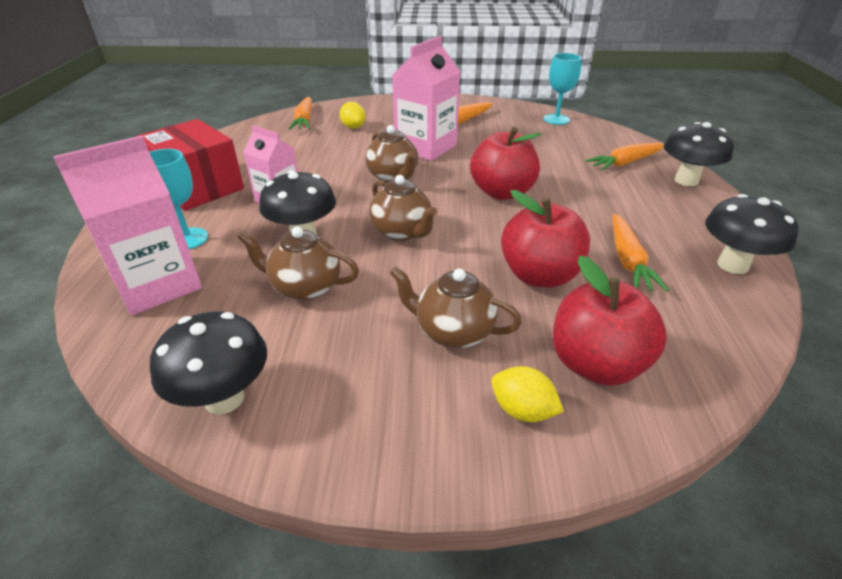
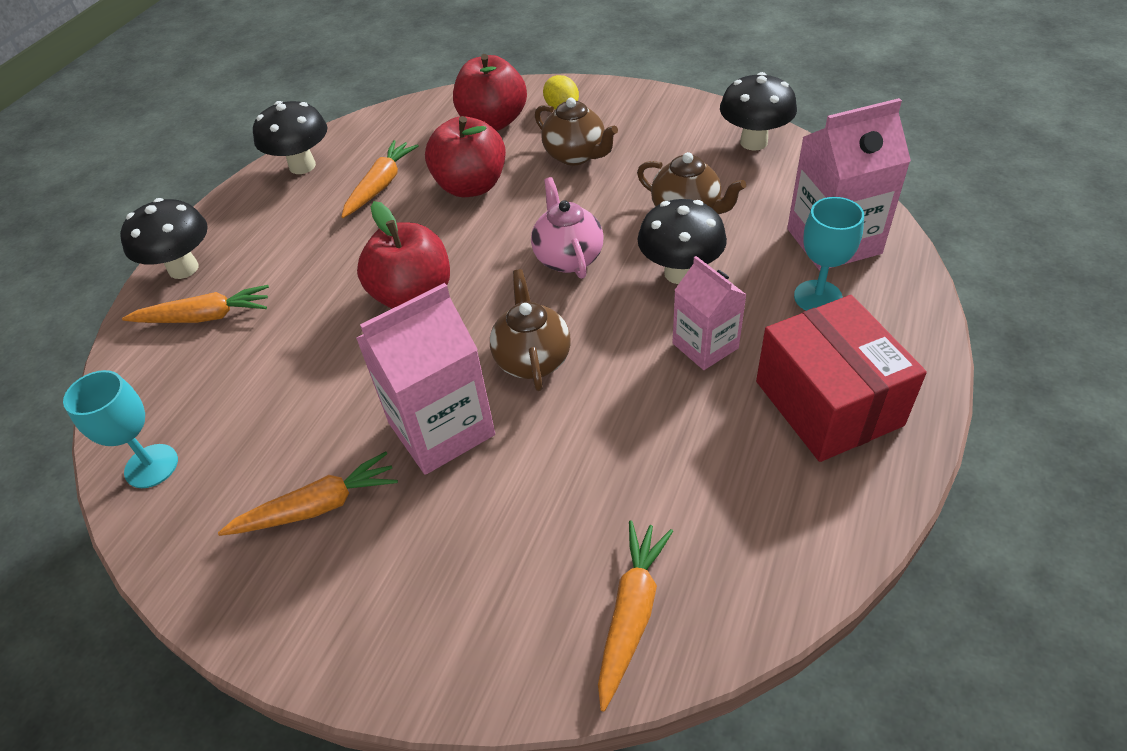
camera: 155 degrees left, 10 degrees up
(353, 127) = (535, 545): yellow lemon -> none
(402, 232) = (568, 257): brown teapot -> pink teapot

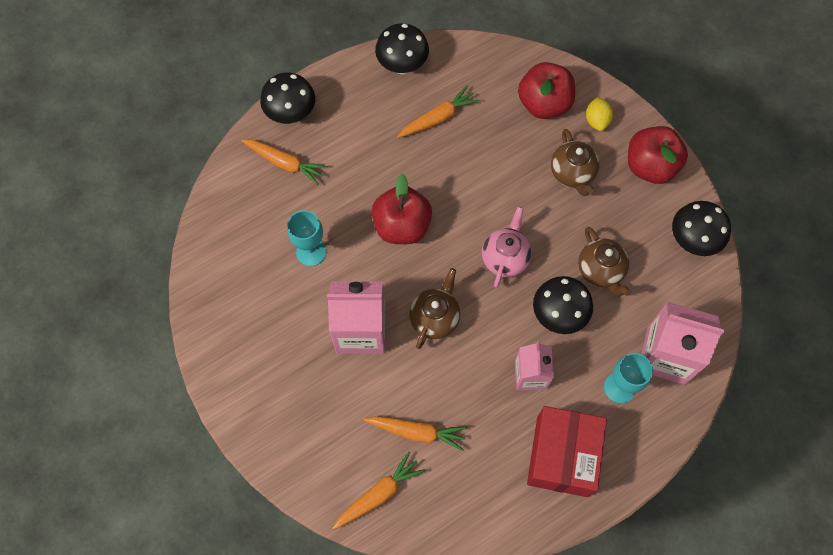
camera: 30 degrees right, 20 degrees up
(151, 466) = (213, 253): turquoise goblet -> turquoise goblet (311, 252)
(317, 506) = (277, 335): orange carrot -> orange carrot (417, 432)
(471, 186) = (490, 156): red apple -> red apple (650, 166)

